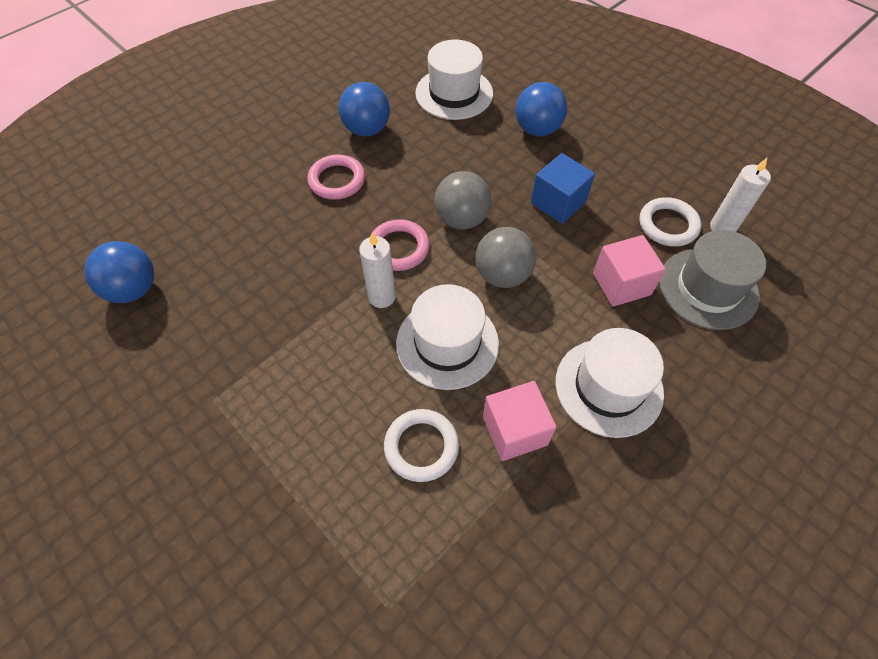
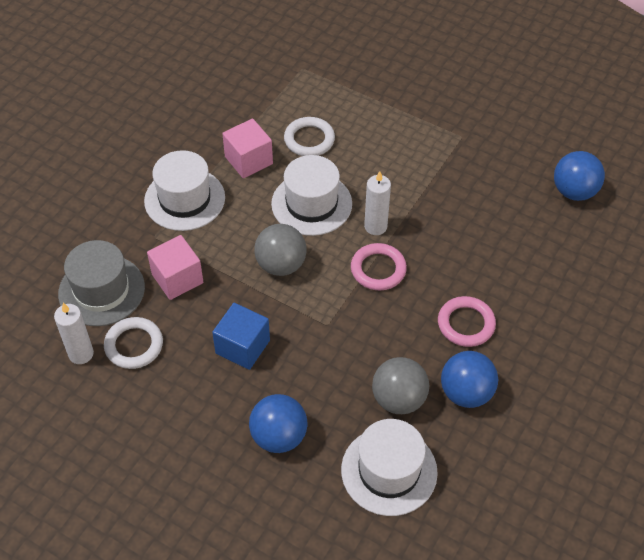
camera: 165 degrees right, 5 degrees down
(461, 219) = (331, 309): grey ball -> grey ball (399, 399)

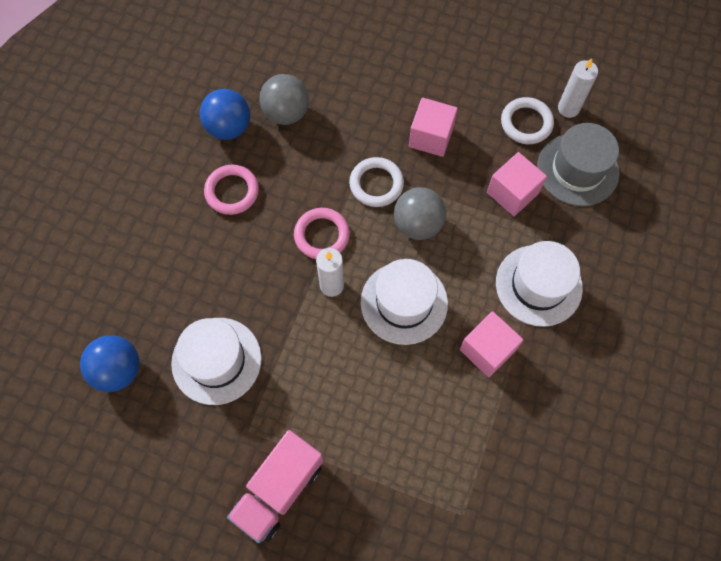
camera: 170 degrees right, 15 degrees up
(242, 347) = (431, 137): blue cube -> pink cube
(279, 436) = (380, 68): blue ball -> none
(309, 140) = (426, 393): white ring -> white ring (376, 184)
(389, 471) = (287, 56): white hat -> white hat (216, 360)
(440, 100) = (279, 490): none -> pink truck

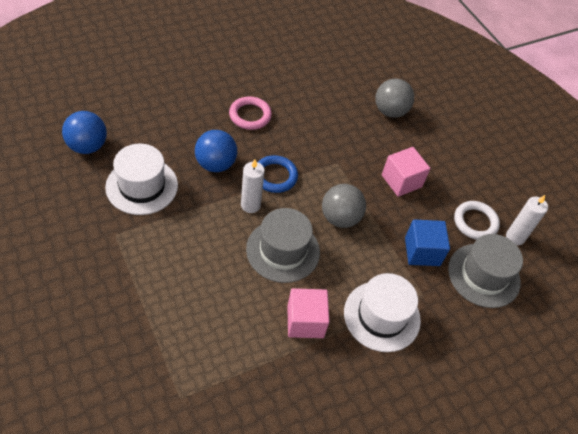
camera: 35 degrees right, 15 degrees down
(229, 127) = (285, 85): blue ball -> blue ball (215, 164)
(279, 490) = (94, 279): pink truck -> none
(286, 113) = (326, 103): grey ball -> grey ball (390, 111)
(322, 235) = (275, 176): pink ring -> blue ring
(376, 184) = (338, 177): white ring -> none
(404, 303) = (283, 250): white hat -> grey hat
(512, 193) = (422, 251): pink cube -> blue cube

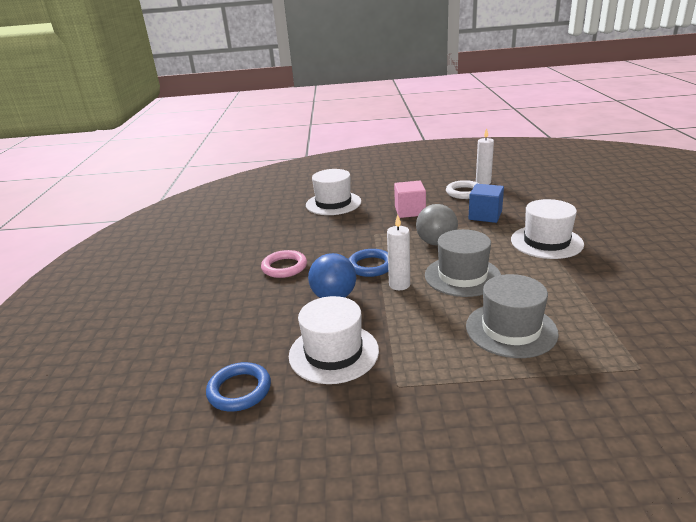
camera: 55 degrees left, 25 degrees down
(87, 146) = (239, 390): blue ball -> blue ring
(305, 321) = (547, 278): pink cube -> none
(390, 111) = (333, 203): grey ball -> white hat
(484, 275) = (514, 198): grey hat -> grey hat (511, 329)

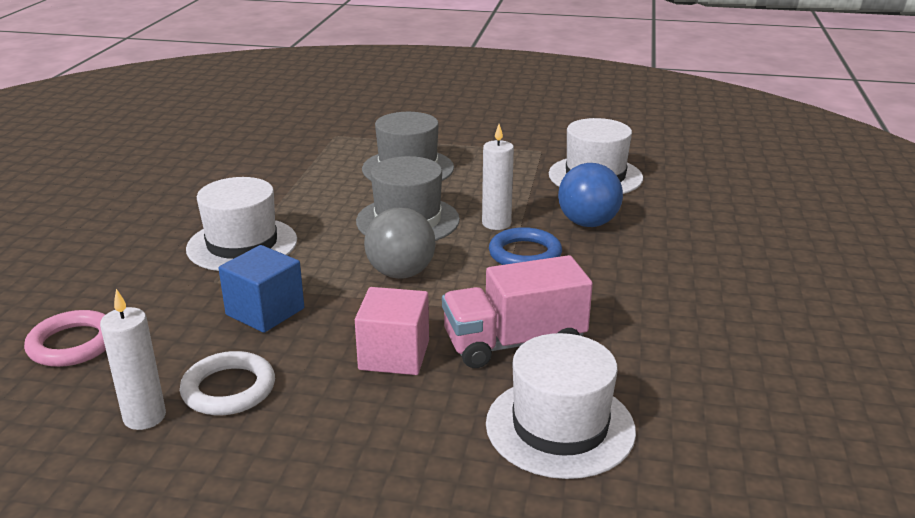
camera: 170 degrees left, 0 degrees up
(239, 390) = (687, 165): blue ring -> none
(284, 267) = (664, 276): pink ring -> pink ring (73, 344)
(359, 223) = (514, 343): none -> pink truck

